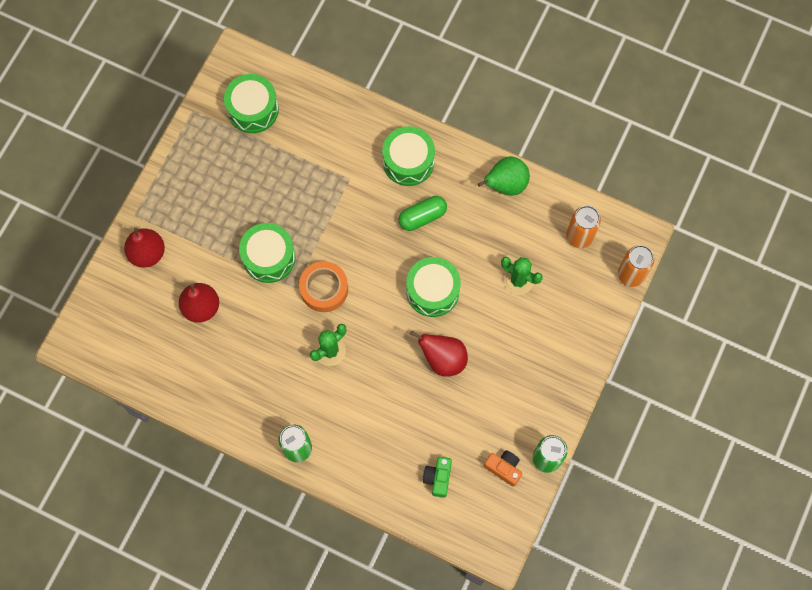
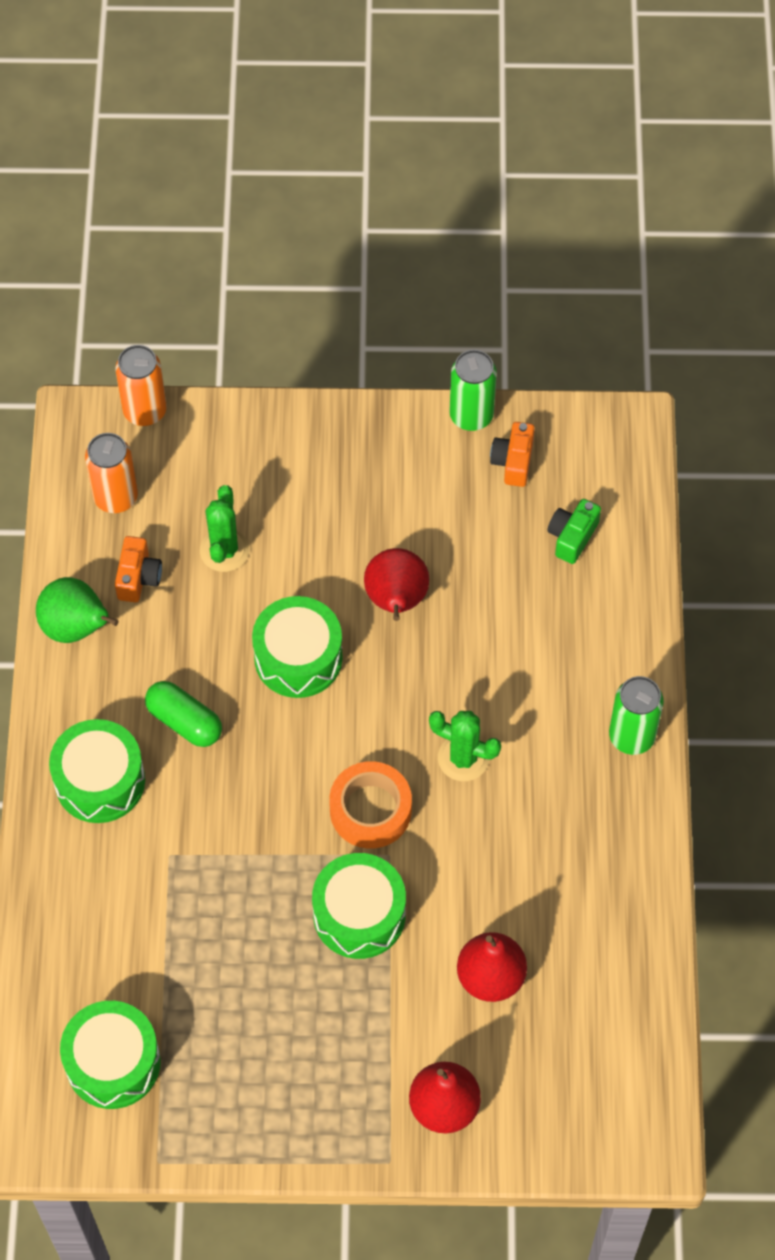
camera: 115 degrees left, 10 degrees down
(438, 478) = (572, 537): green camera -> green camera turned 135 degrees clockwise
(522, 228) = (138, 577): none -> orange camera

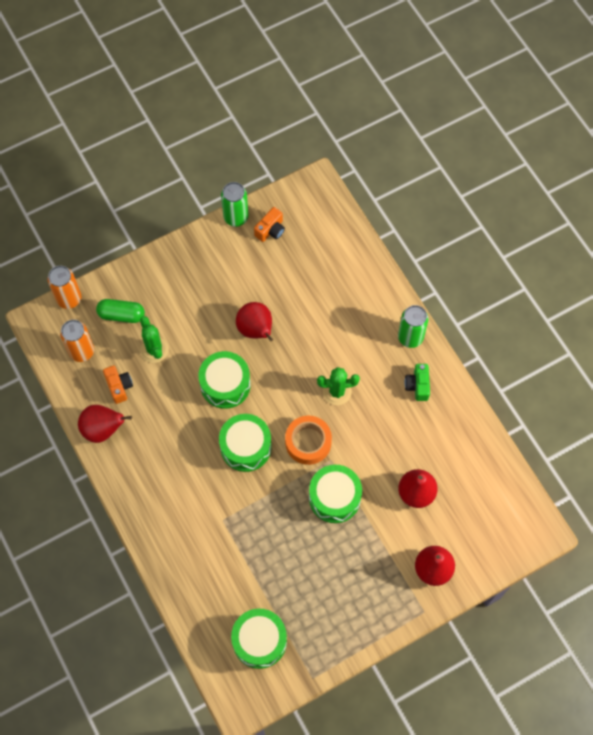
camera: 30 degrees left, 5 degrees up
(76, 627) = (103, 429): green pear -> red pear
(100, 781) = (164, 501): green drum -> green drum (246, 447)
(184, 721) = (188, 448): green capsule -> green capsule (121, 315)
(513, 461) = (270, 230): orange camera -> orange camera turned 120 degrees counterclockwise
(572, 537) = (322, 253): green camera -> green camera (417, 385)

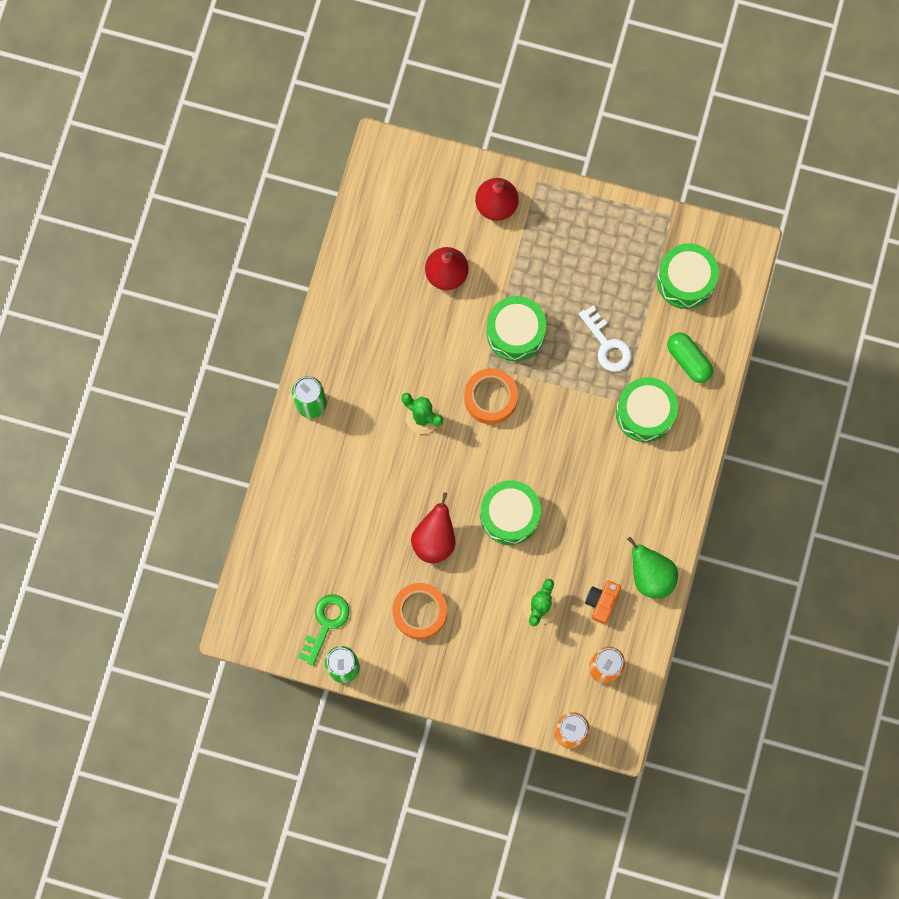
camera: 135 degrees left, 10 degrees up
(103, 429) = (650, 575): red pear -> green pear
(121, 315) = (537, 670): green capsule -> green capsule (688, 360)
(223, 284) = (420, 612): none -> orange tape
(246, 447) = (545, 444): green drum -> green drum (645, 413)
(269, 546) = (607, 345): none -> white key
(270, 230) = (326, 623): orange camera -> green key
(417, 385) = (350, 357): green camera -> none

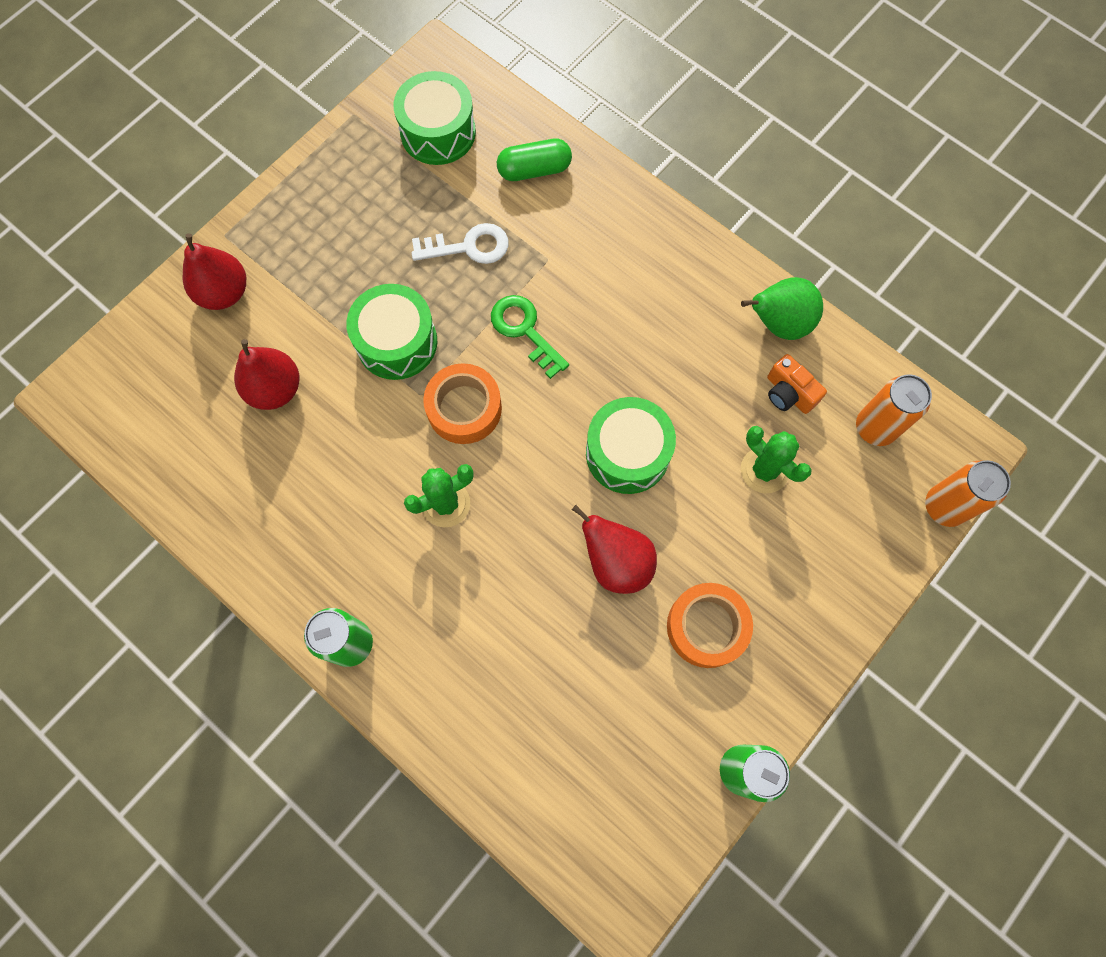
camera: 65 degrees left, 5 degrees down
(326, 623) = (668, 766): green key -> green key (524, 330)
(645, 413) = (574, 242): green drum -> none

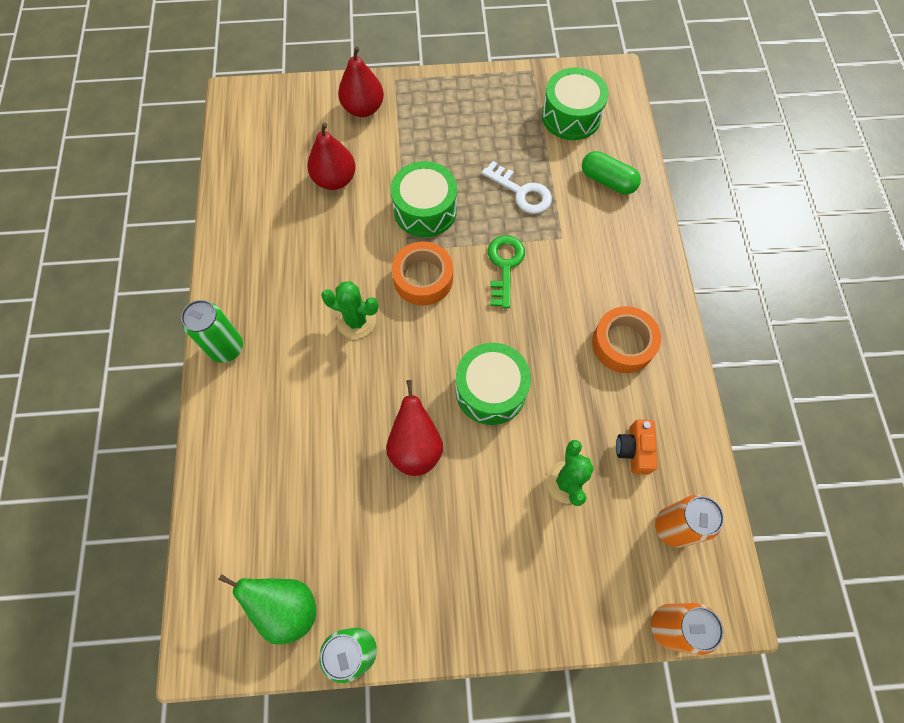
camera: 45 degrees right, 5 degrees down
(706, 627) = (428, 540): orange tape -> orange tape (623, 344)
(778, 323) = (673, 401): green pear -> green pear (286, 607)

